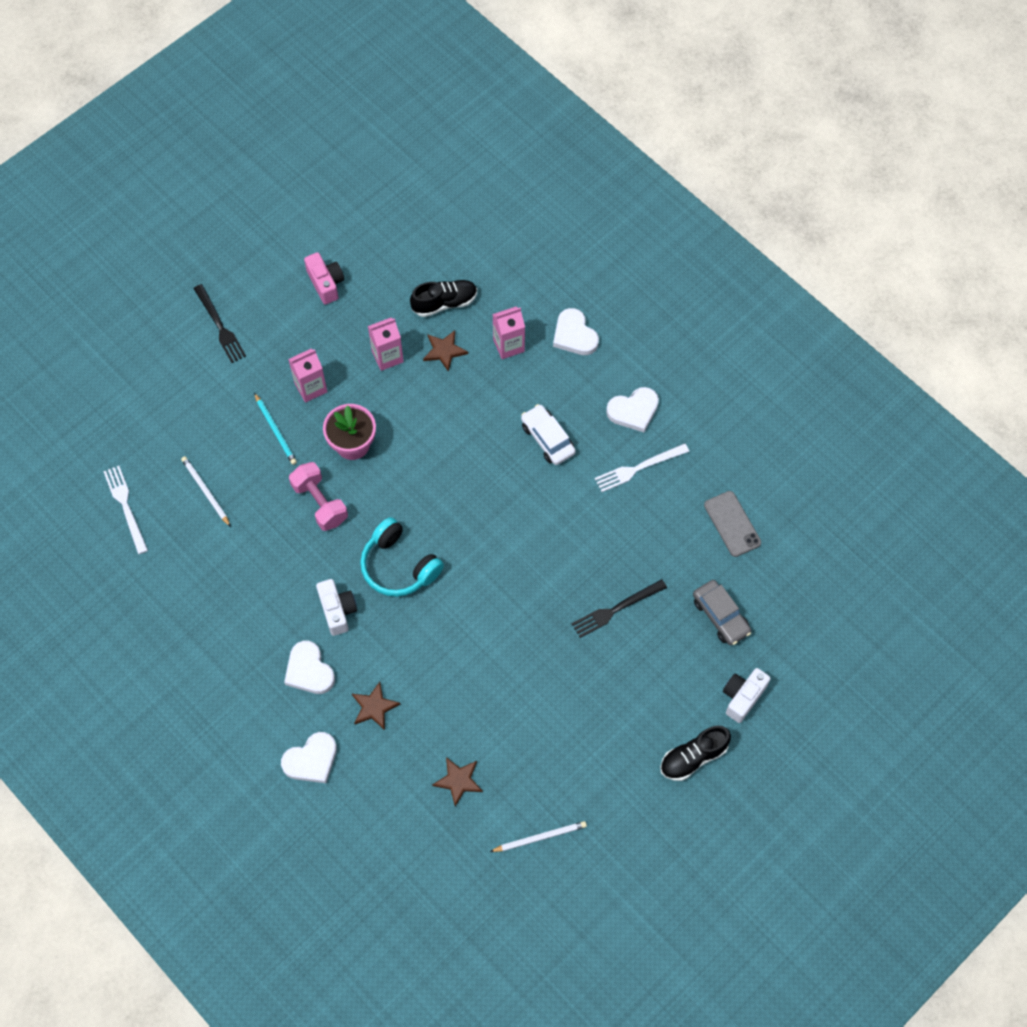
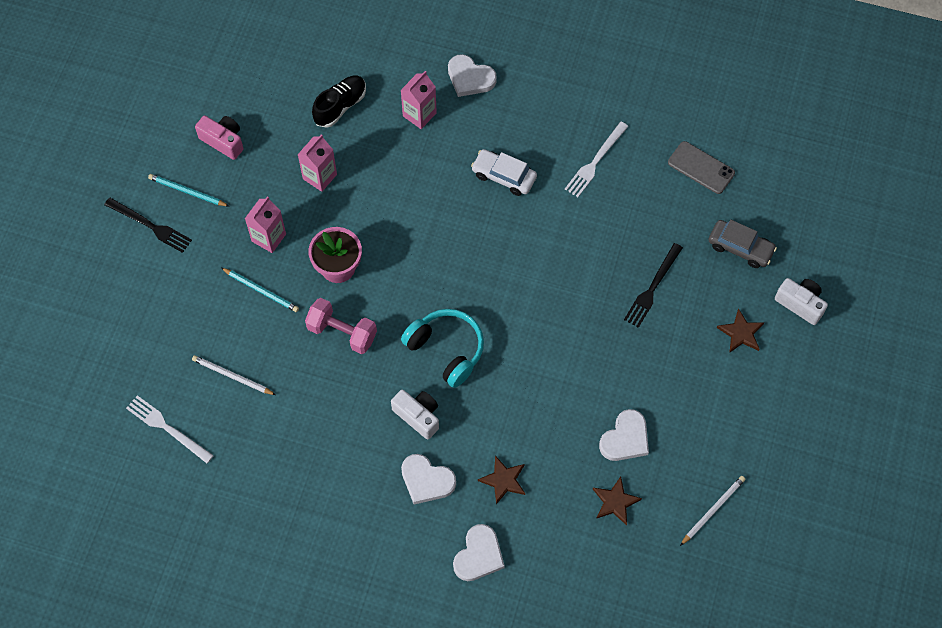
camera: 30 degrees left, 0 degrees up
(268, 312) = (187, 191): none -> turquoise pencil
(399, 566) = (446, 349): turquoise headphones -> turquoise headphones turned 150 degrees counterclockwise
(444, 351) = (366, 147): brown star -> brown star (741, 333)
(633, 411) = (560, 116): white heart -> white heart (625, 438)
(693, 757) = (793, 374): black shoe -> none
(742, 697) = (800, 304): white camera -> white camera turned 120 degrees clockwise

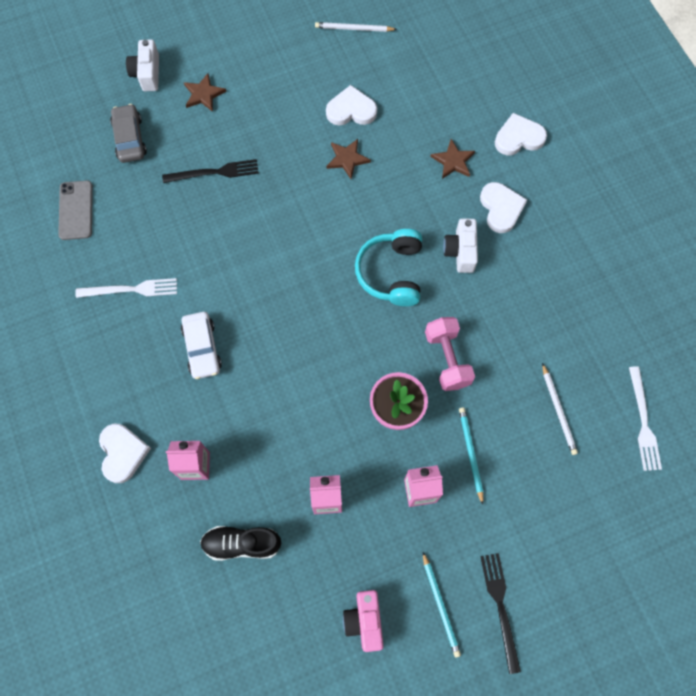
camera: 130 degrees left, 5 degrees up
(615, 502) = (402, 86): brown star -> brown star (347, 159)

